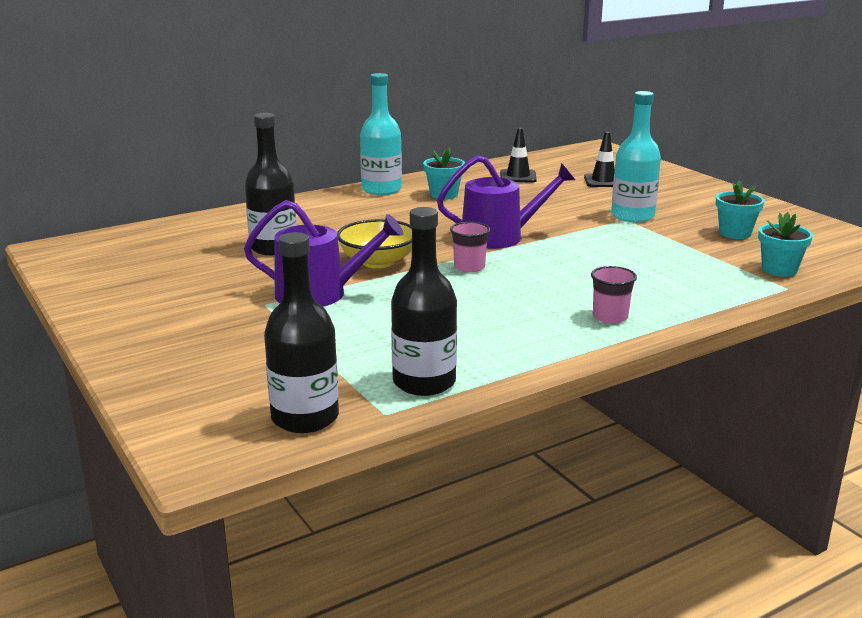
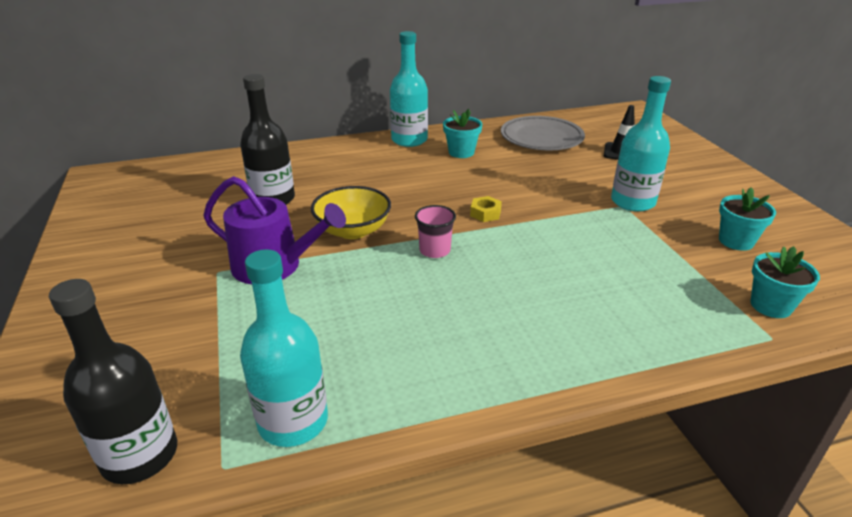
camera: 15 degrees right, 10 degrees up
(424, 382) = (293, 421): black bottle -> turquoise bottle
(499, 237) = (485, 213): purple watering can -> yellow nut
(518, 176) = (541, 138): black traffic cone -> grey plate
(610, 317) = (545, 351): pink cup -> none

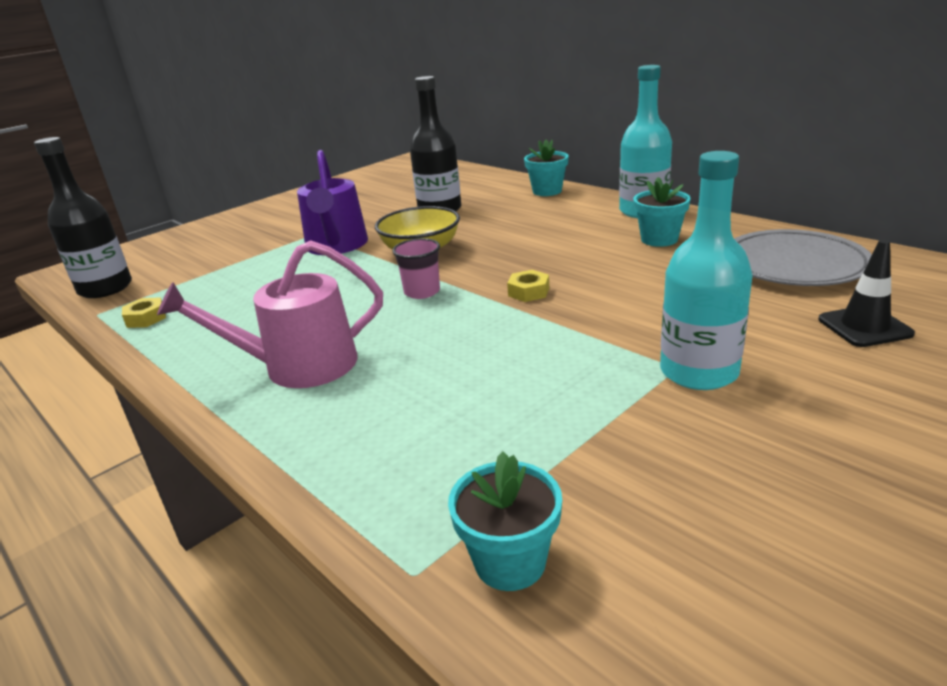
camera: 65 degrees right, 5 degrees down
(293, 421) = (146, 318): turquoise bottle -> yellow nut
(505, 334) = (299, 366): none -> pink watering can
(736, 241) = (697, 493): turquoise flower pot -> turquoise flower pot (547, 191)

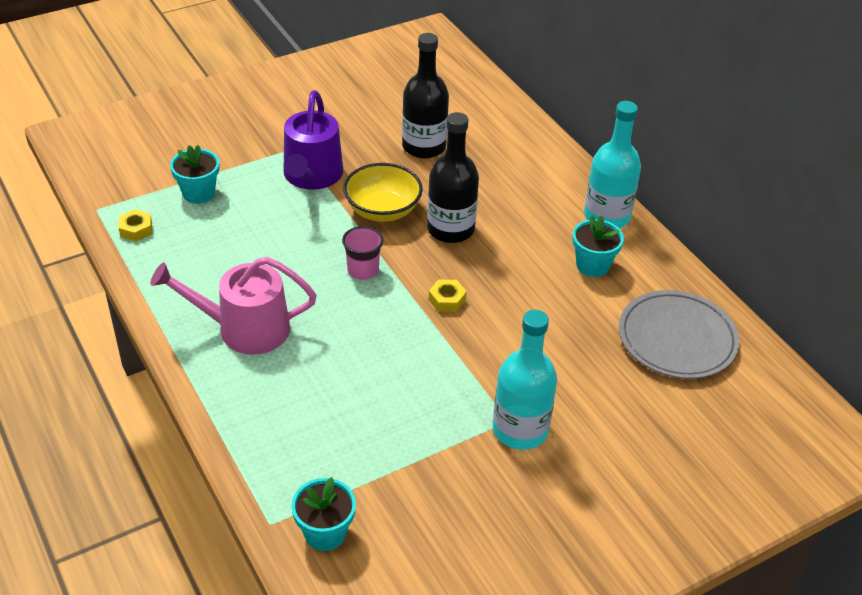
camera: 10 degrees right, 15 degrees up
(105, 288) = (104, 173): black bottle -> black bottle (450, 229)
(547, 191) = (538, 149): turquoise flower pot -> turquoise flower pot (198, 193)
(864, 327) = (668, 426): black traffic cone -> none

